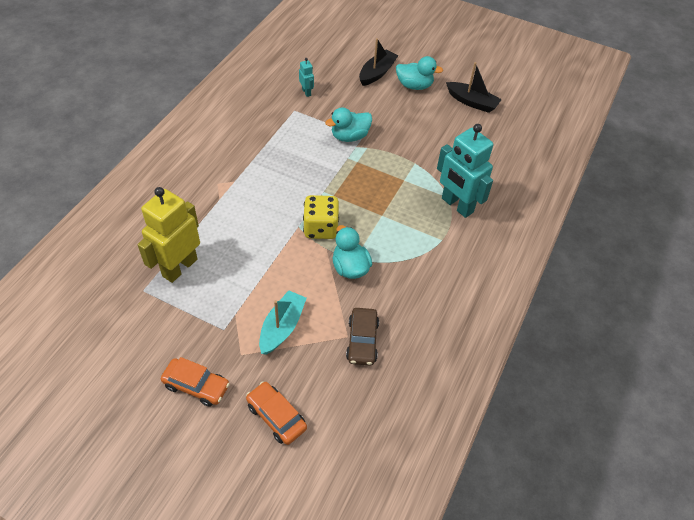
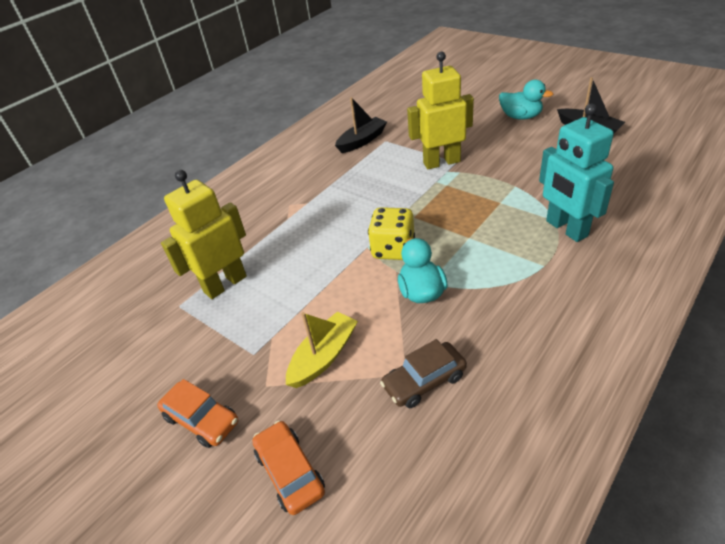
camera: 20 degrees right, 10 degrees down
(282, 327) = (323, 356): turquoise boat -> yellow boat
(306, 92) = (401, 126): turquoise robot -> none
(349, 136) = (441, 162): turquoise duck -> yellow robot
(362, 341) = (424, 381): brown car -> brown car turned 45 degrees clockwise
(377, 73) = (479, 108): black boat -> black boat (362, 141)

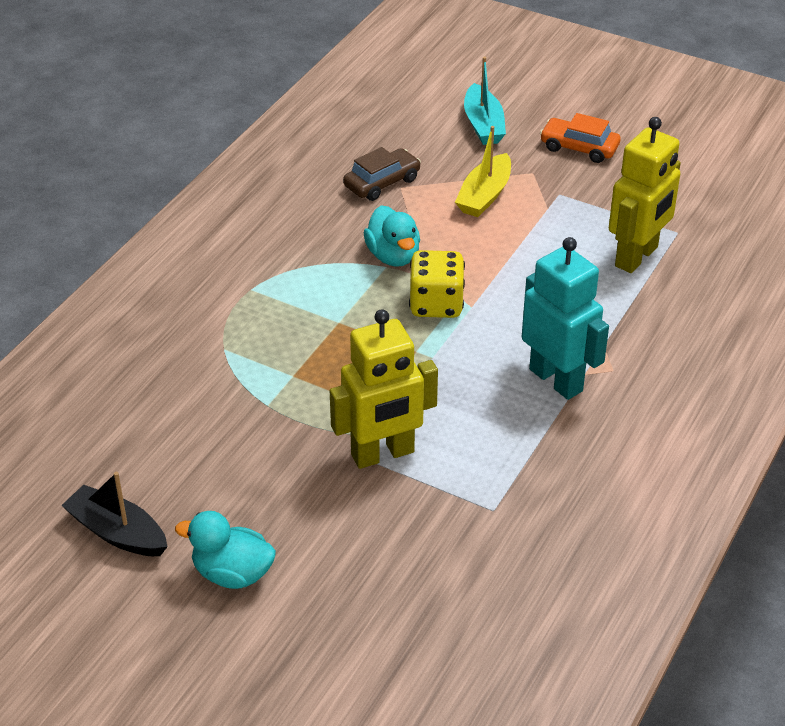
camera: 165 degrees right, 0 degrees up
(290, 472) = (483, 125): orange car -> turquoise boat
(362, 141) = (539, 510): black boat -> none
(566, 229) = (212, 336): turquoise robot -> turquoise robot (556, 380)

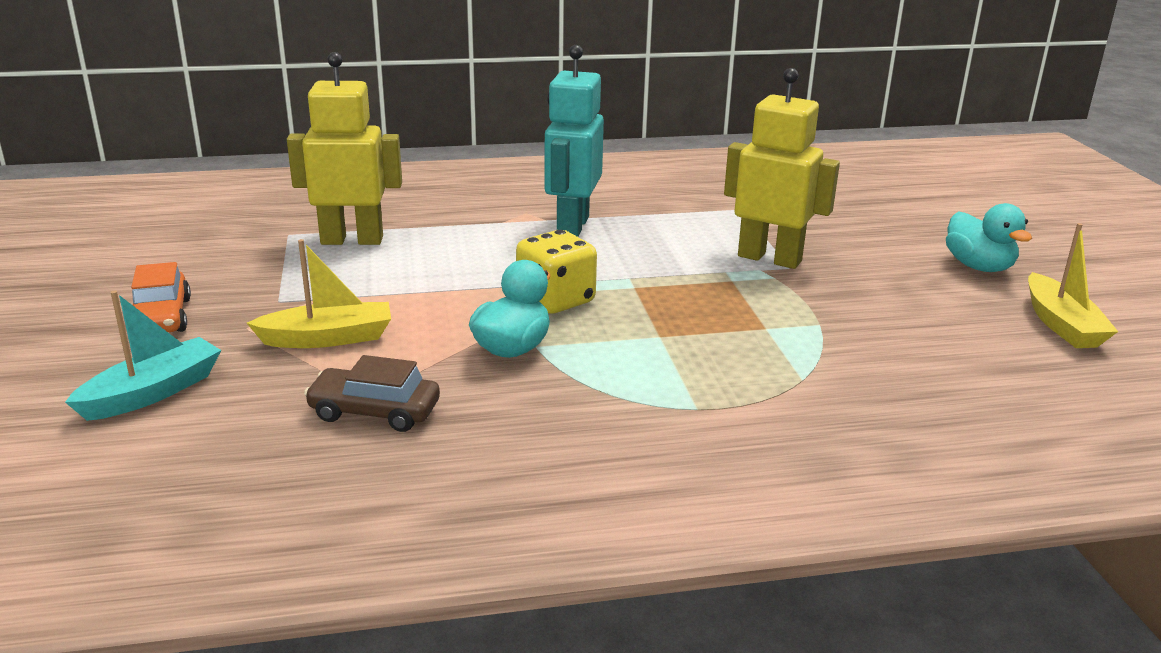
camera: 130 degrees left, 15 degrees down
(117, 533) = (1061, 324): black boat -> yellow boat

